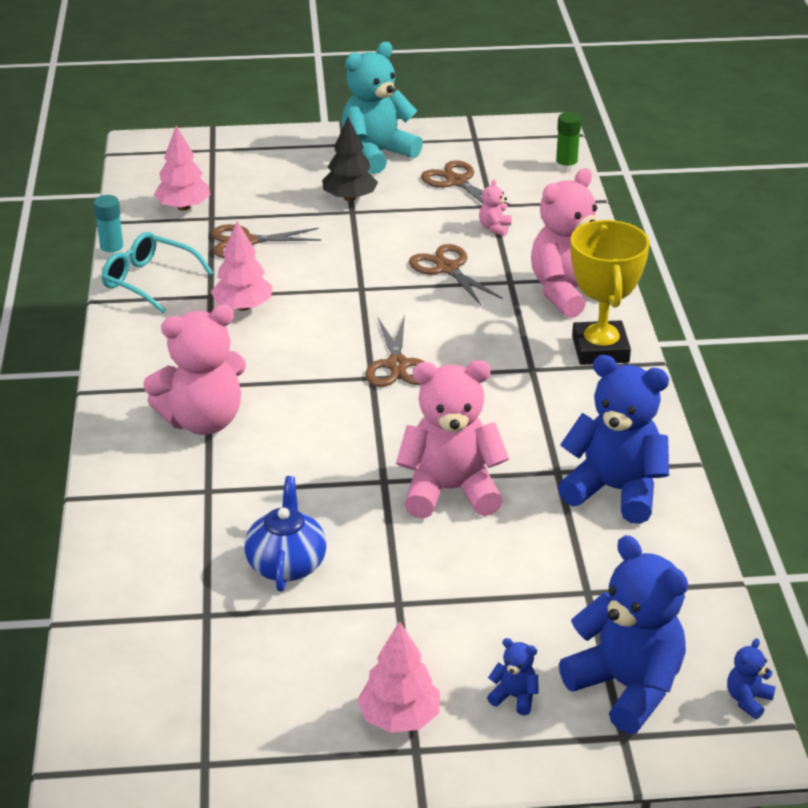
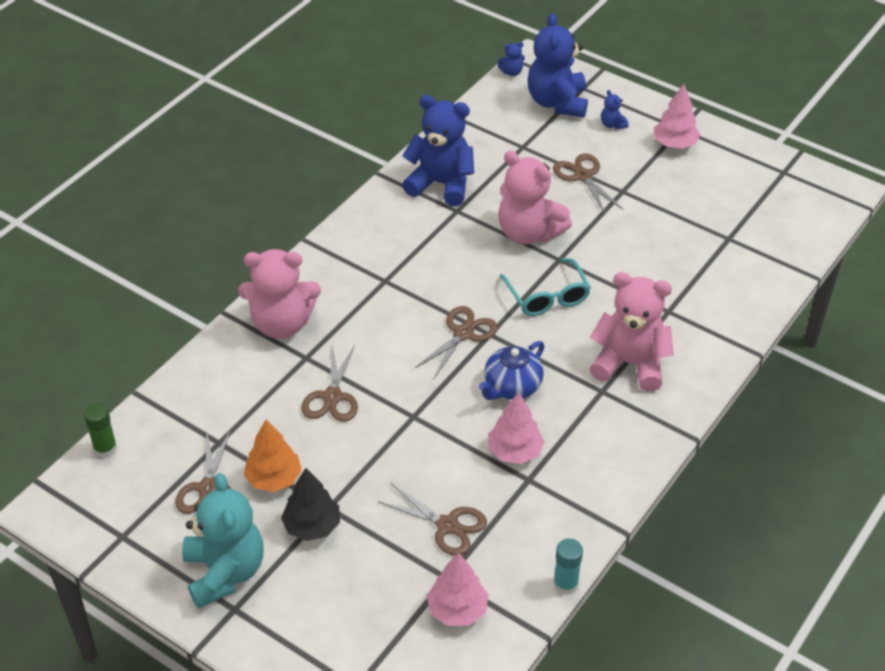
camera: 140 degrees left, 10 degrees up
(149, 281) = (562, 527): turquoise glasses -> turquoise glasses (547, 296)
(286, 564) = (661, 242): blue teapot -> blue teapot (511, 387)
(377, 154) = (225, 572): turquoise teddy bear -> turquoise teddy bear turned 105 degrees counterclockwise
(417, 207) = (274, 478): none -> orange tree
(468, 594) = (582, 176): none -> brown scissors
(494, 228) = (248, 416): pink teddy bear -> none
(600, 349) = (325, 269): yellow trophy -> none
(615, 490) = (441, 184): blue teddy bear -> blue teddy bear turned 135 degrees clockwise

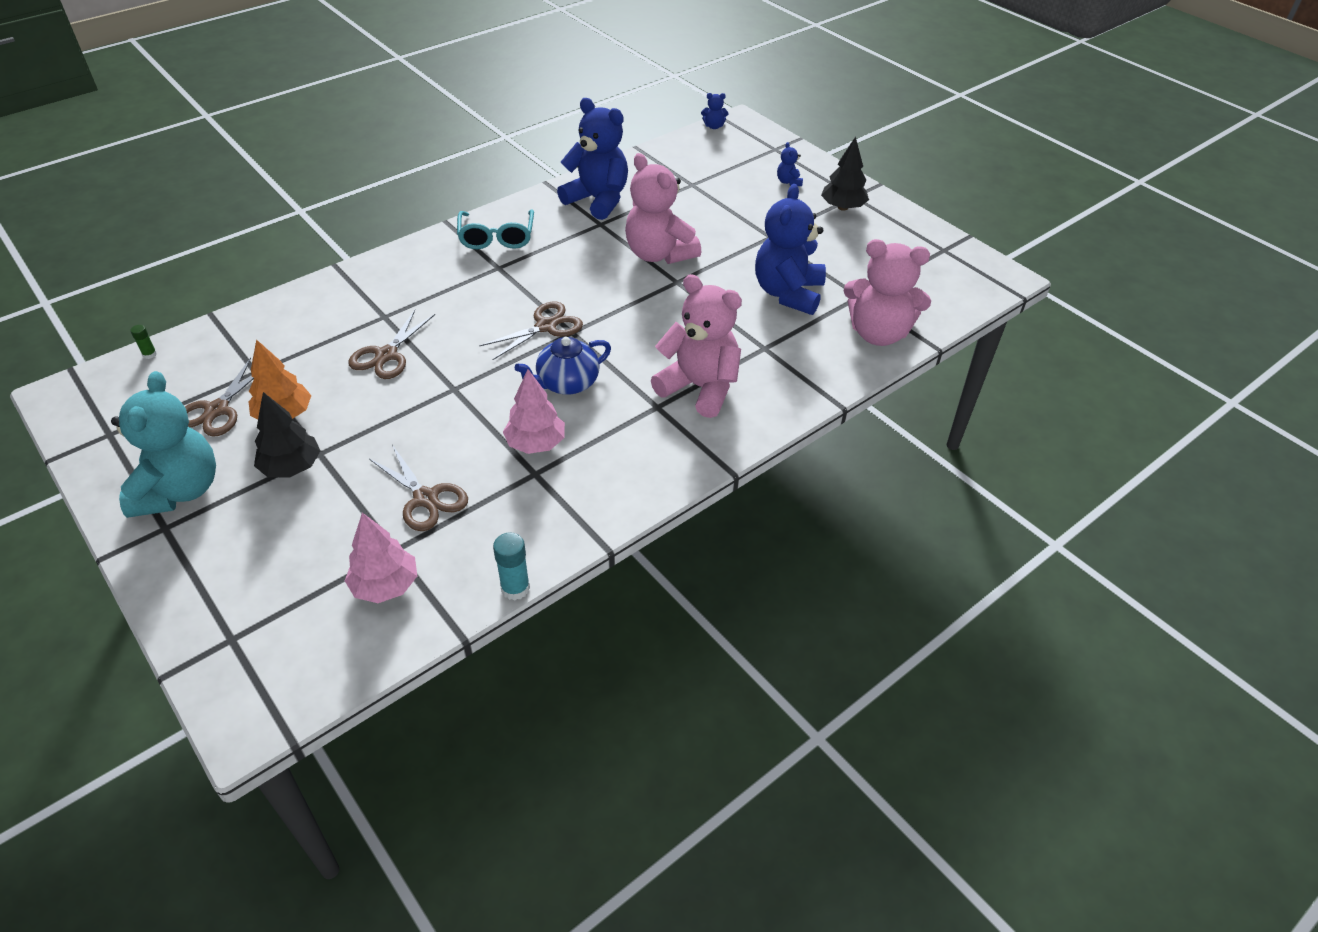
camera: 15 degrees right, 0 degrees up
(105, 448) = (149, 354): green glue stick -> green glue stick, size x0.57
(282, 324) = (380, 284): pink teddy bear -> pink teddy bear (878, 333)
(547, 296) = (647, 311): turquoise glasses -> turquoise glasses (496, 237)
(557, 102) = (744, 156): blue teddy bear -> blue teddy bear (788, 293)
(582, 176) = (737, 218): brown scissors -> none
(675, 144) = (843, 207): pink tree -> black tree

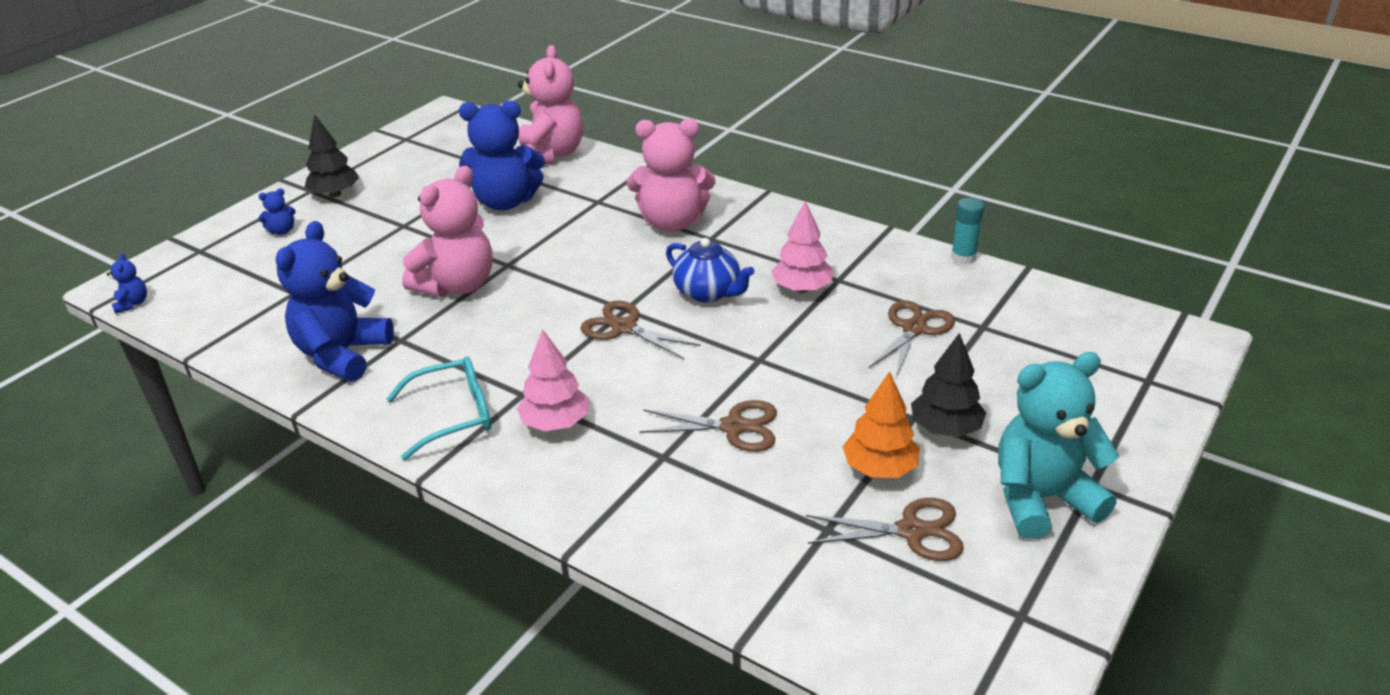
camera: 105 degrees left, 10 degrees down
(149, 354) = (862, 664): green glue stick -> none
(385, 585) = (1020, 318): pink tree -> pink tree (555, 423)
(699, 387) = (672, 222): pink teddy bear -> pink teddy bear turned 105 degrees counterclockwise

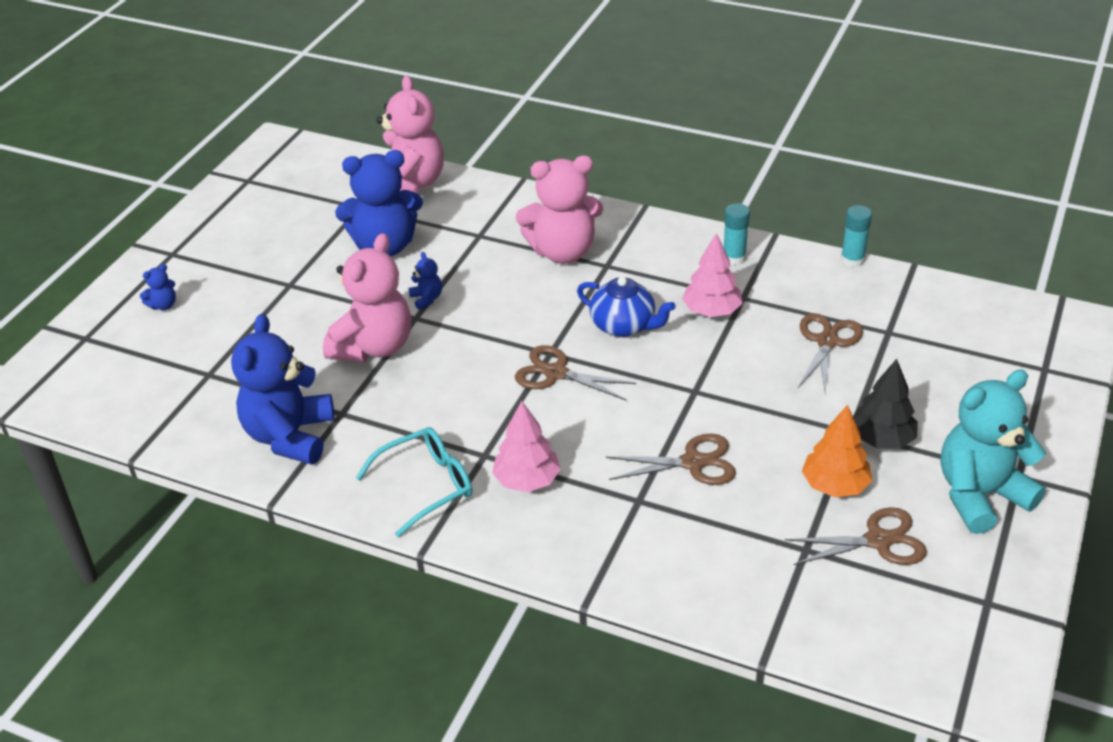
camera: 10 degrees left, 5 degrees up
(132, 304) = (43, 407): blue teddy bear -> blue teddy bear (426, 299)
(335, 194) = (200, 255): black tree -> none
(841, 243) = (734, 257): none -> turquoise glue stick

